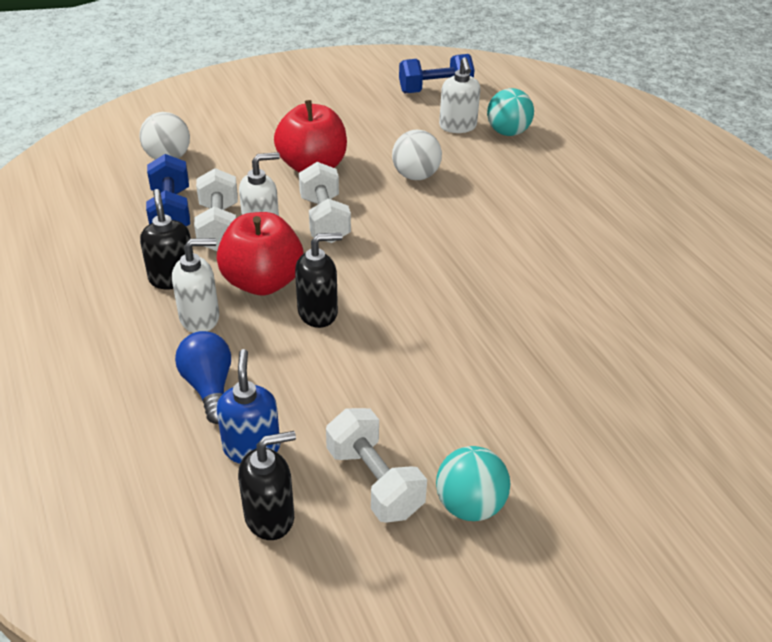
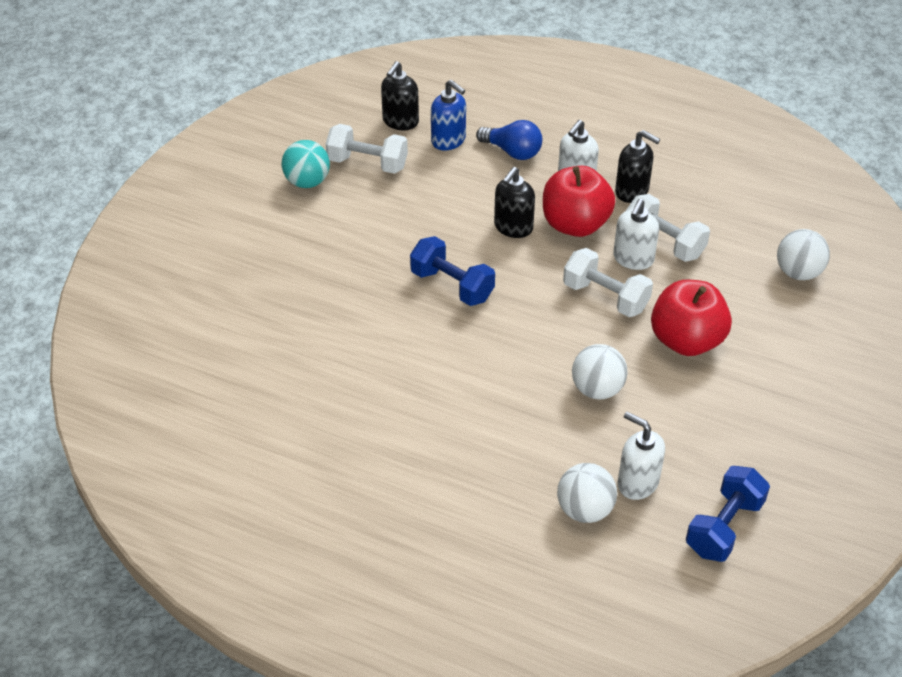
camera: 140 degrees right, 5 degrees up
(171, 212) = (714, 232): blue dumbbell -> blue dumbbell (452, 285)
(507, 132) = (585, 509): turquoise ball -> white ball

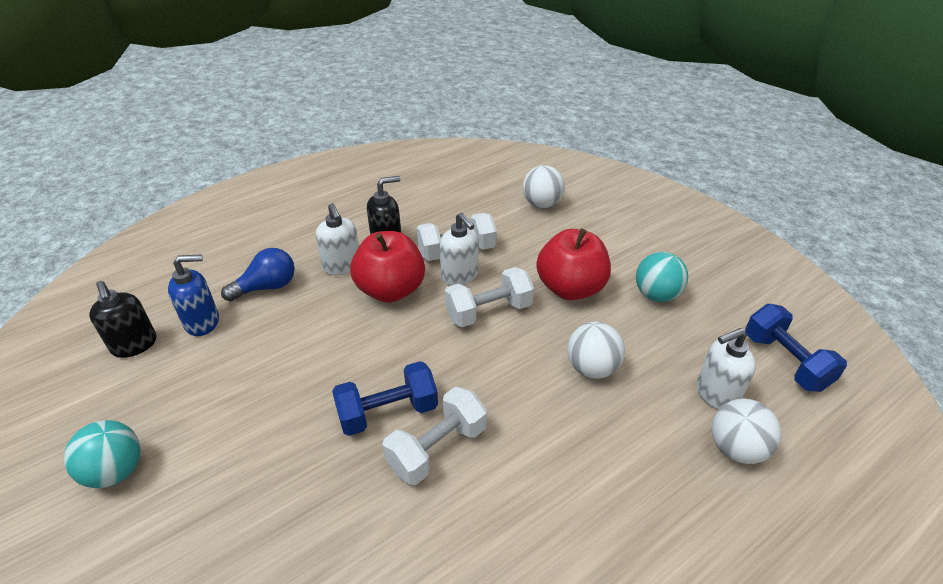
camera: 60 degrees left, 5 degrees down
(367, 163) = (155, 400): white dumbbell -> white dumbbell (437, 448)
(513, 227) = (356, 331): black soap dispenser -> none
(735, 406) = (656, 295): none -> turquoise ball

